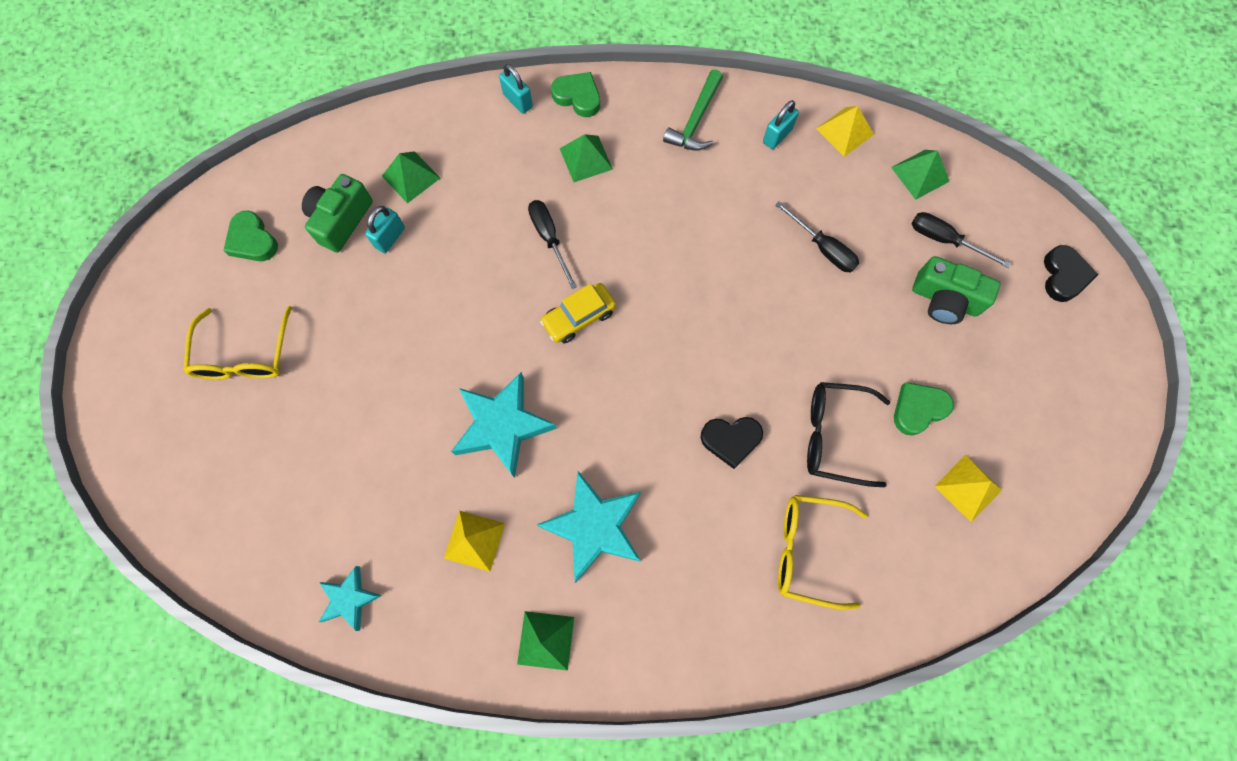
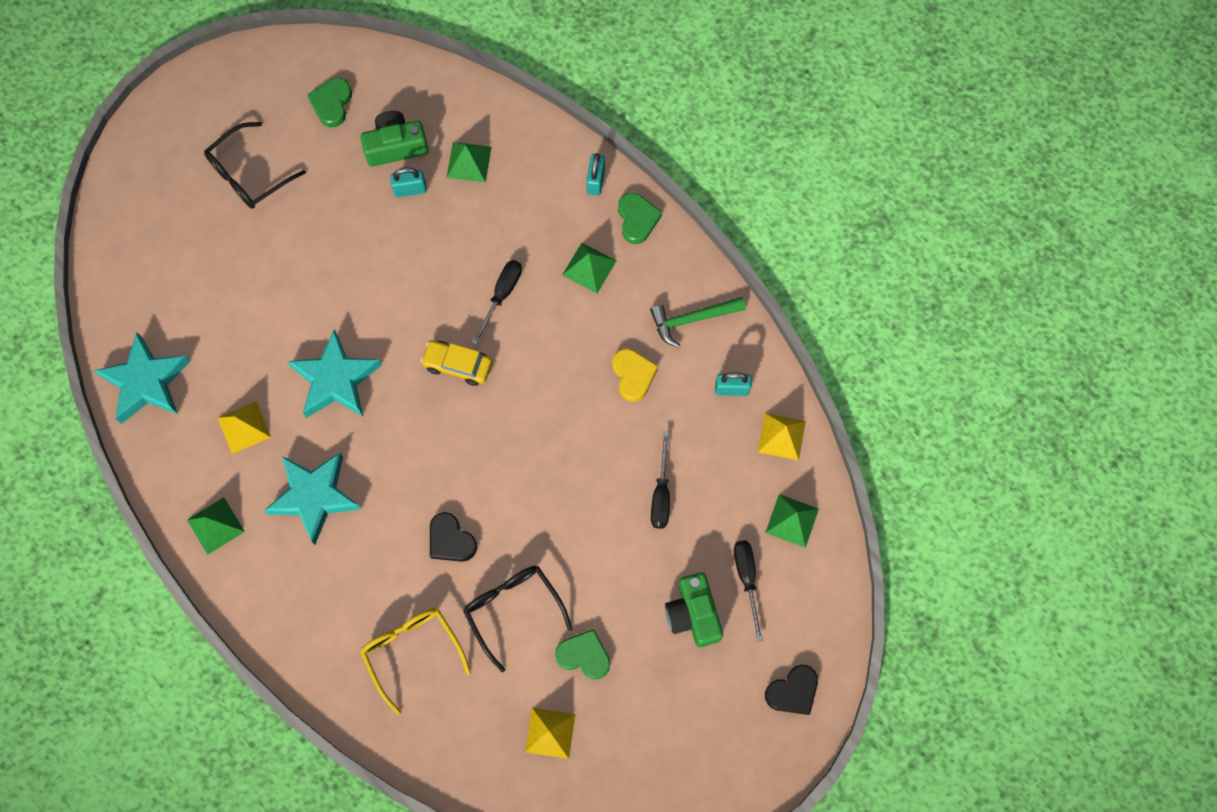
camera: 50 degrees right, 0 degrees up
(244, 355) = (248, 174): yellow glasses -> black glasses
(349, 599) = (146, 382): turquoise star -> turquoise star, size x1.79
(705, 194) = (633, 375): none -> yellow heart

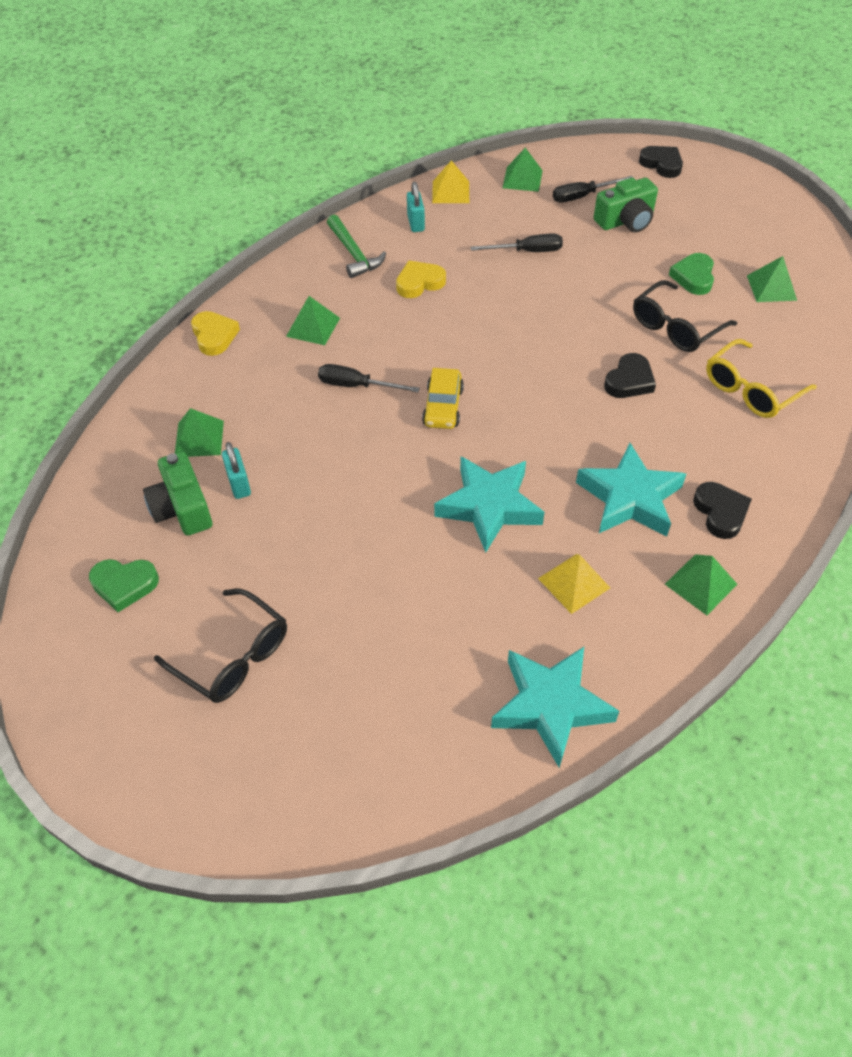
camera: 100 degrees left, 20 degrees down
(280, 568) = (720, 512): none -> black heart
(550, 733) = (771, 287): yellow pyramid -> green pyramid
(595, 181) = (214, 336): turquoise padlock -> yellow heart
(637, 219) = (255, 301): green heart -> none

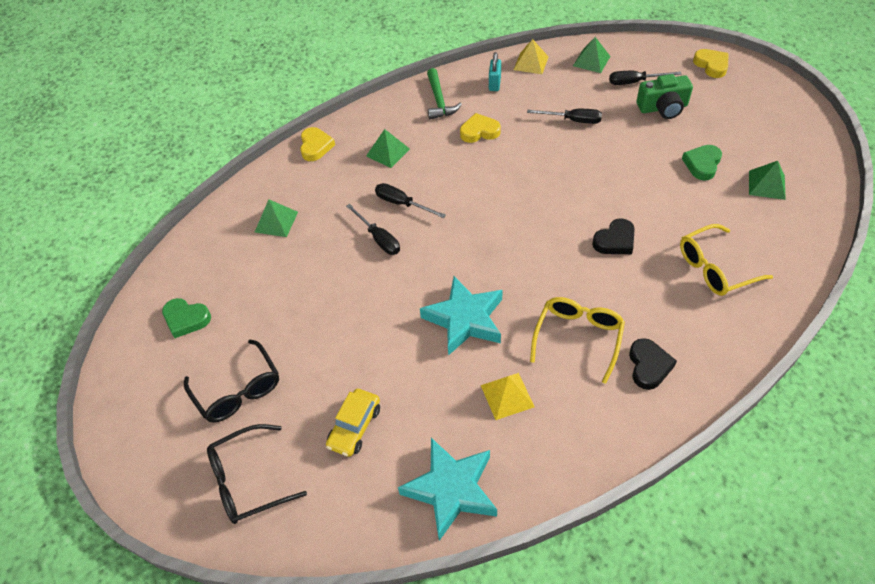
camera: 20 degrees right, 0 degrees up
(182, 508) = (245, 271): green camera -> none
(239, 484) = (290, 262): turquoise padlock -> none
(343, 433) = (378, 238): none -> black screwdriver
(443, 407) = (460, 233): yellow car -> yellow car (355, 427)
(630, 498) = (578, 337): turquoise star -> yellow glasses
(661, 164) = (711, 65): black heart -> yellow heart
(675, 327) = (670, 203): black glasses -> black glasses (248, 481)
(701, 584) = (609, 422): green pyramid -> none

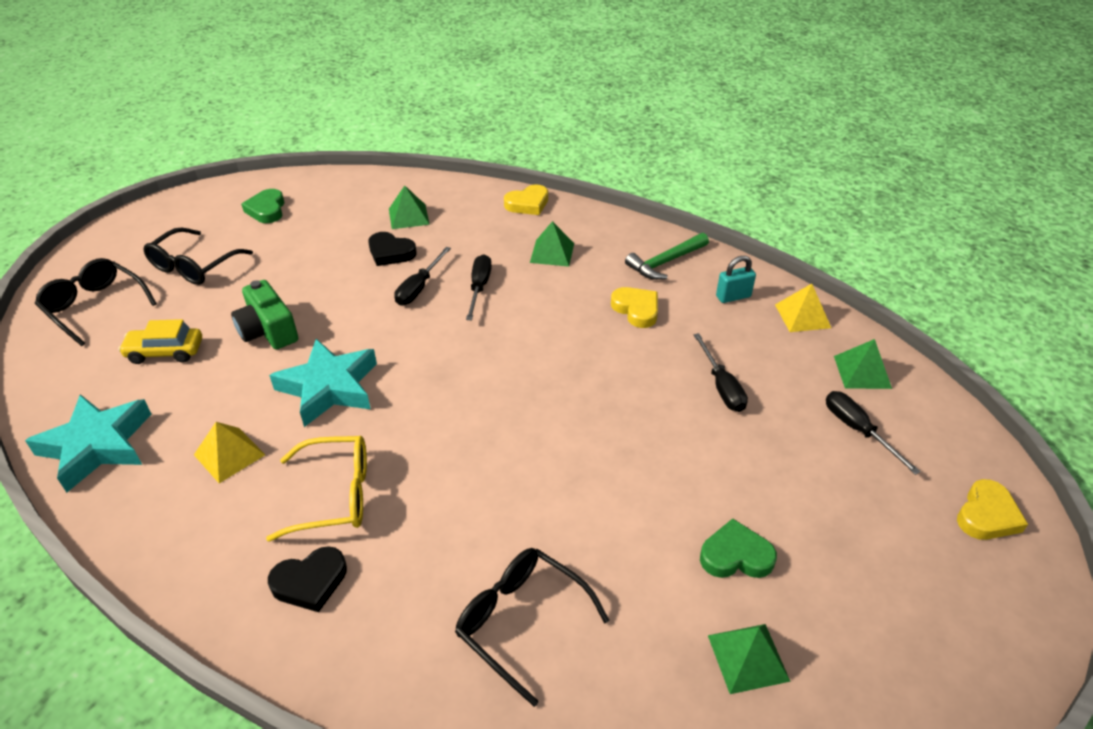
camera: 60 degrees right, 10 degrees down
(615, 241) = (518, 490): black heart -> black heart (390, 253)
(663, 108) = (827, 477): green camera -> green camera (268, 331)
(715, 268) = (521, 621): yellow glasses -> black glasses

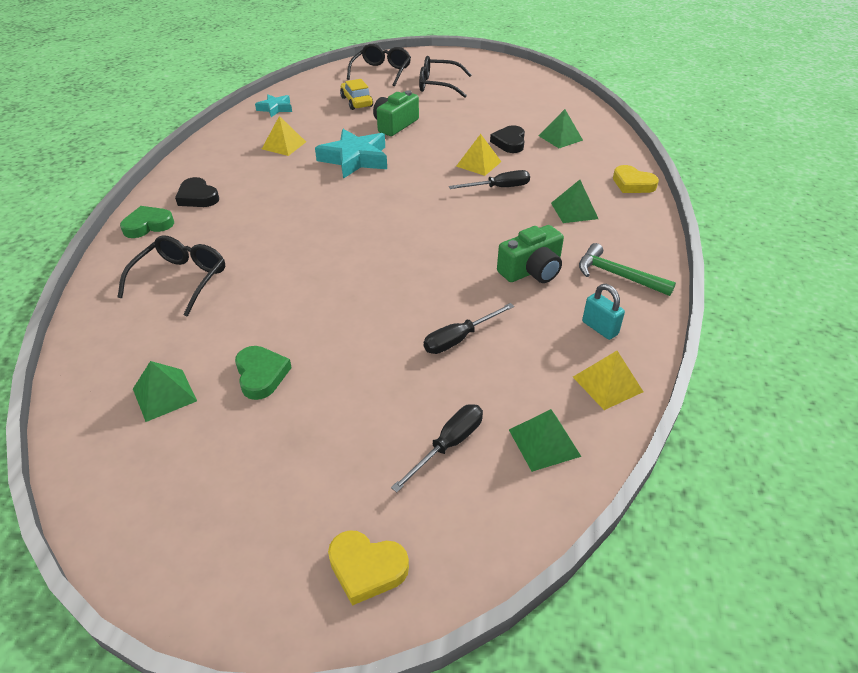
camera: 70 degrees right, 0 degrees up
(97, 446) = (275, 108): turquoise star -> turquoise star, size x0.56
(267, 210) = (516, 88): green heart -> green heart (148, 225)
(335, 495) = (264, 187): yellow glasses -> none
(419, 287) = (478, 164): black screwdriver -> yellow pyramid
(636, 310) = (531, 270): yellow heart -> green camera

